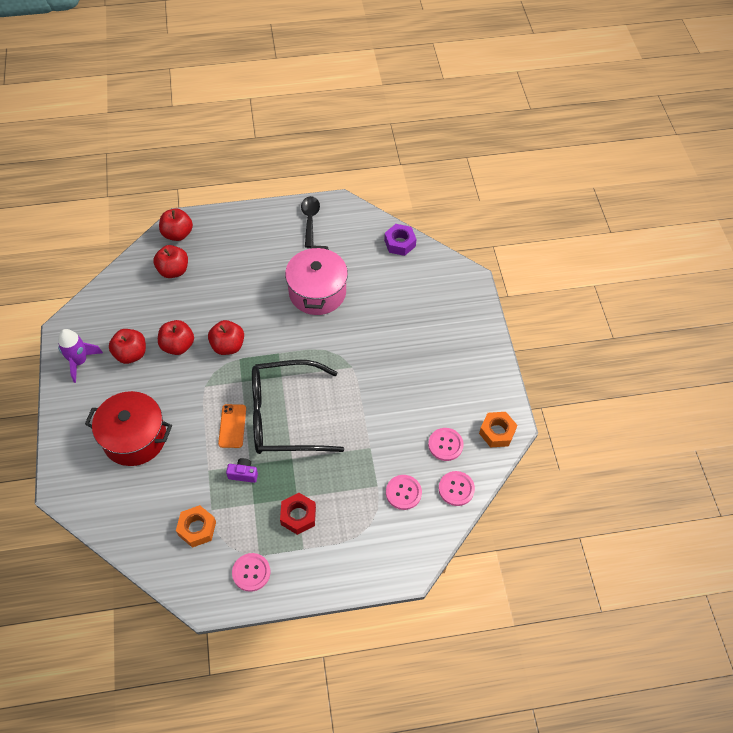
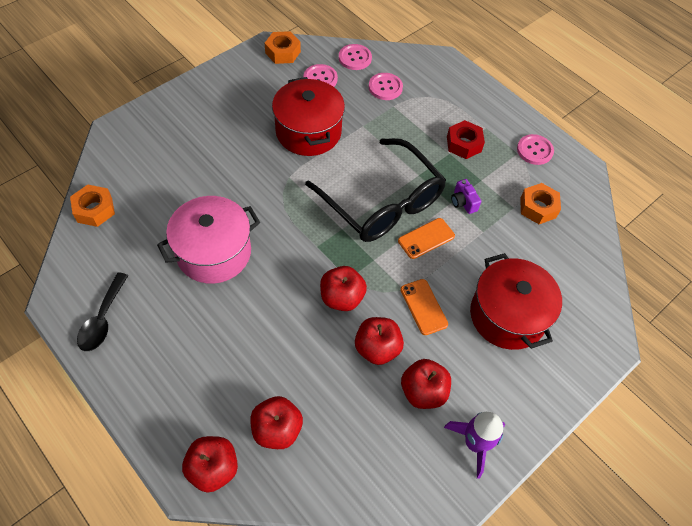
camera: 125 degrees left, 0 degrees up
(183, 390) = (423, 307): none -> orange phone
(310, 220) = (103, 319): black spoon -> black spoon turned 45 degrees counterclockwise
(389, 403) = (308, 132): none -> red pot
(400, 243) = (94, 210): purple nut -> orange nut

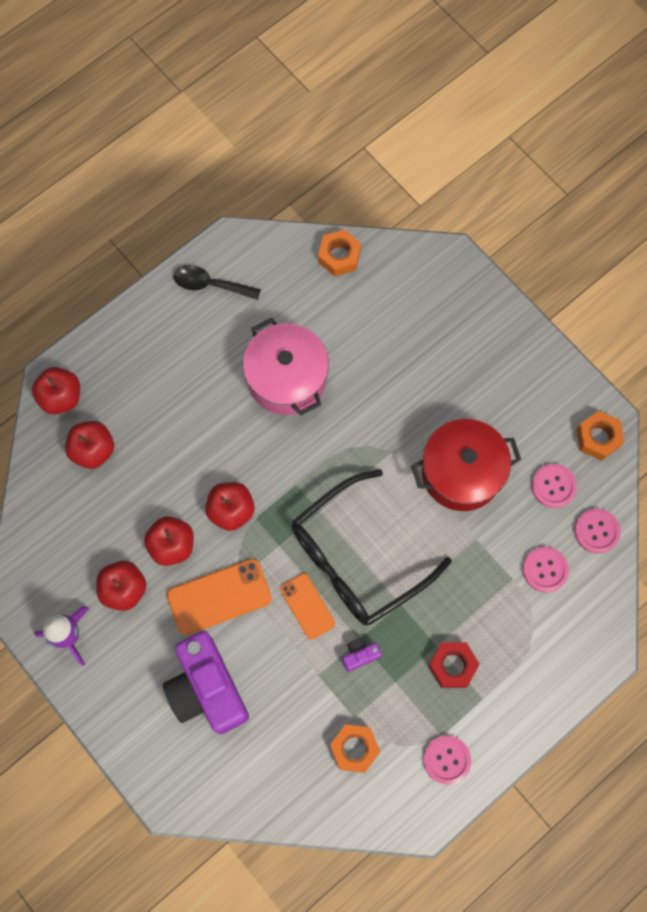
camera: 95 degrees right, 15 degrees up
(423, 307) = (219, 596): orange phone -> orange phone, size x1.57
(507, 315) = (207, 688): red pot -> purple camera

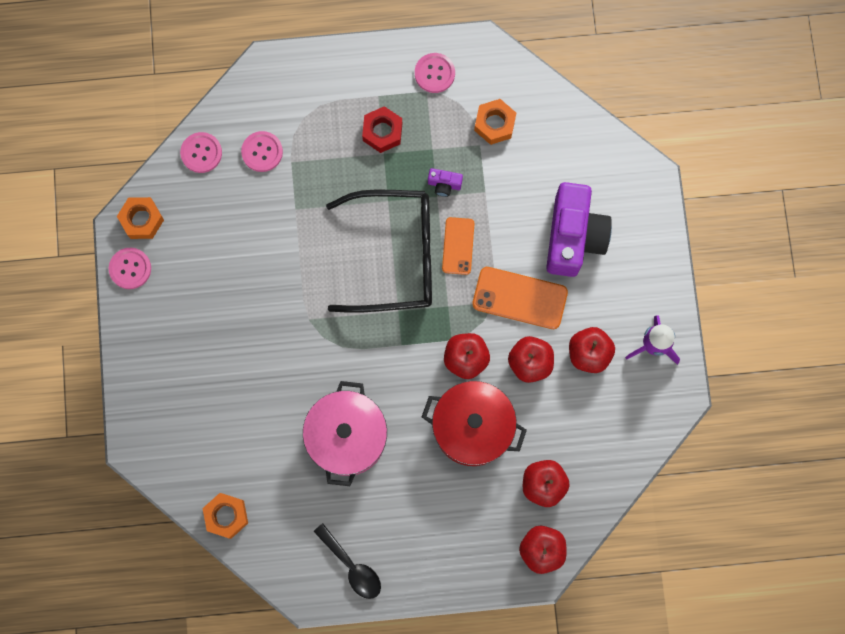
camera: 145 degrees left, 5 degrees up
(461, 472) = (267, 265): red pot -> red pot (472, 427)
(553, 486) = (206, 207): pink button -> pink button (130, 268)

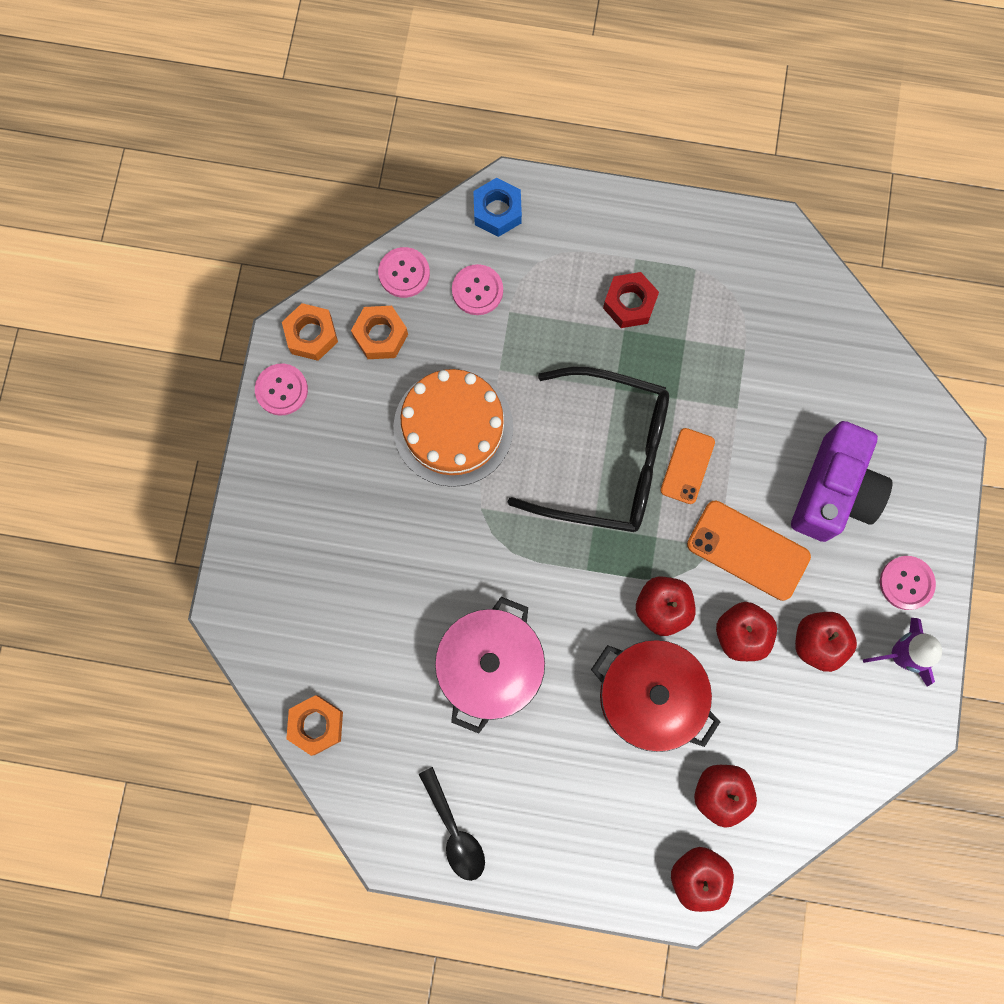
camera: 15 degrees right, 0 degrees up
(261, 86) = (497, 211): none -> blue nut
(271, 263) = (453, 427): none -> orange cake
(434, 73) = (711, 249): pink button -> pink button (906, 583)
(444, 184) = (689, 386): purple camera -> none
(494, 124) = (769, 329): orange nut -> orange nut (380, 335)

